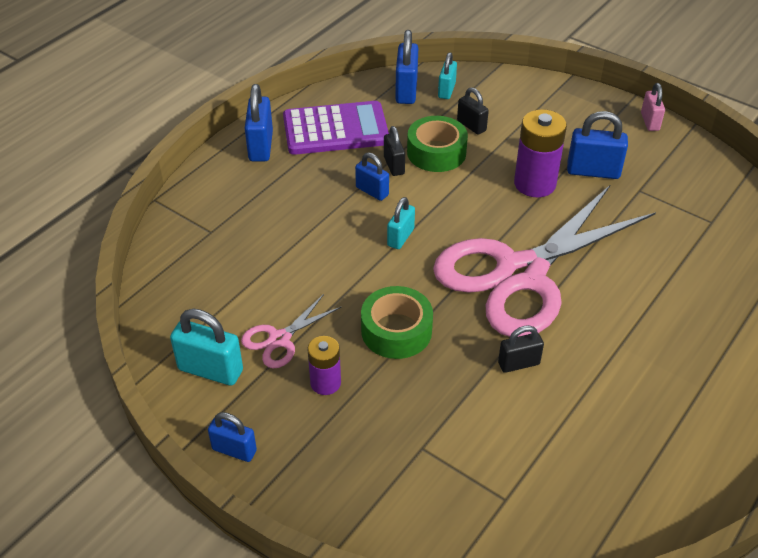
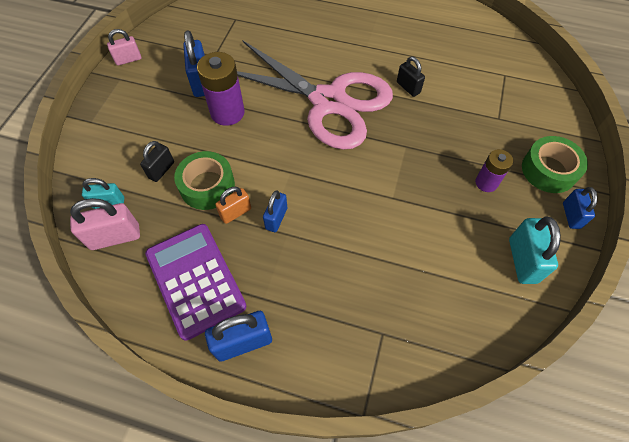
camera: 110 degrees left, 15 degrees up
(279, 339) = (467, 226): pink scissors -> none
(394, 165) = (235, 212): black padlock -> orange padlock
(396, 331) = (418, 156): green tape -> green tape (549, 170)
(400, 237) = (324, 181): turquoise padlock -> none
(406, 91) = (115, 237): blue padlock -> pink padlock

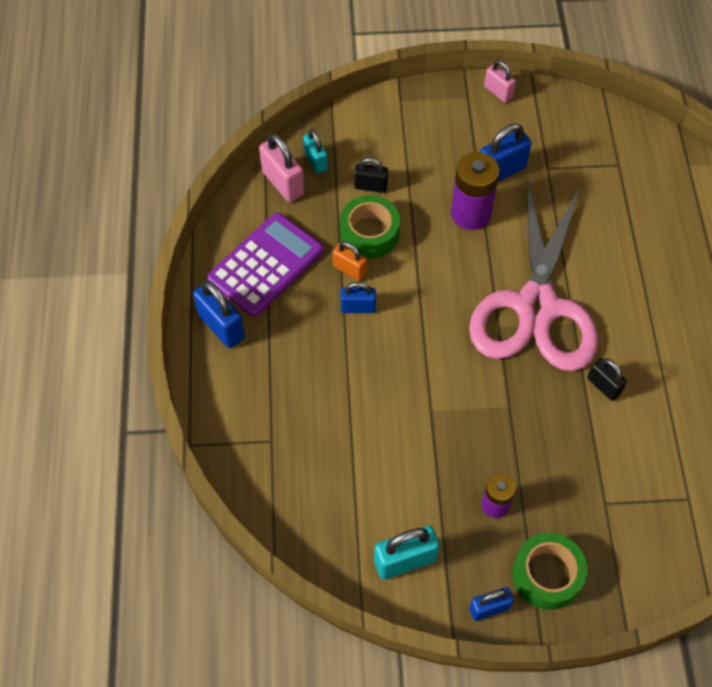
camera: 70 degrees right, 0 degrees up
(408, 87) = (603, 386): black padlock -> black padlock turned 75 degrees counterclockwise

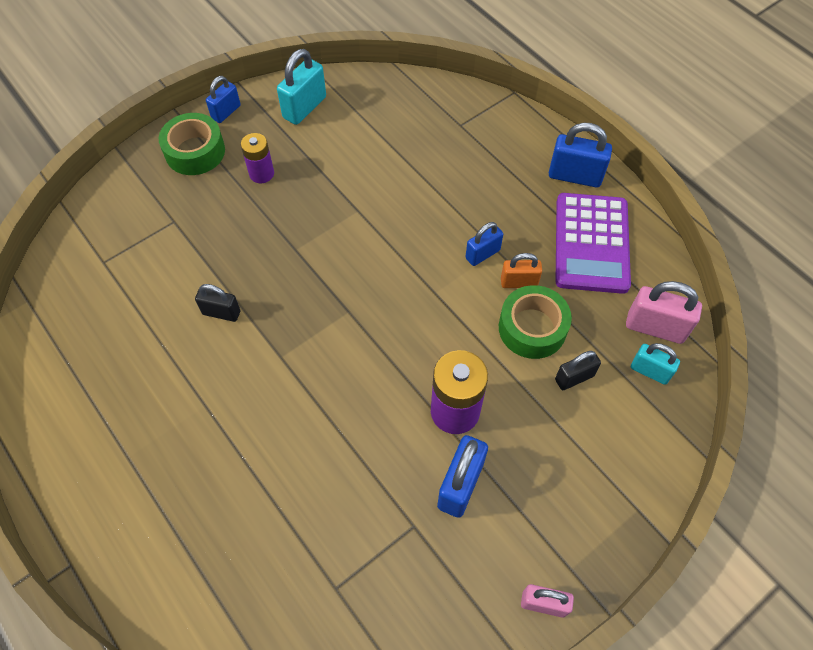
camera: 145 degrees right, 0 degrees up
(536, 307) = (326, 350): pink scissors -> none

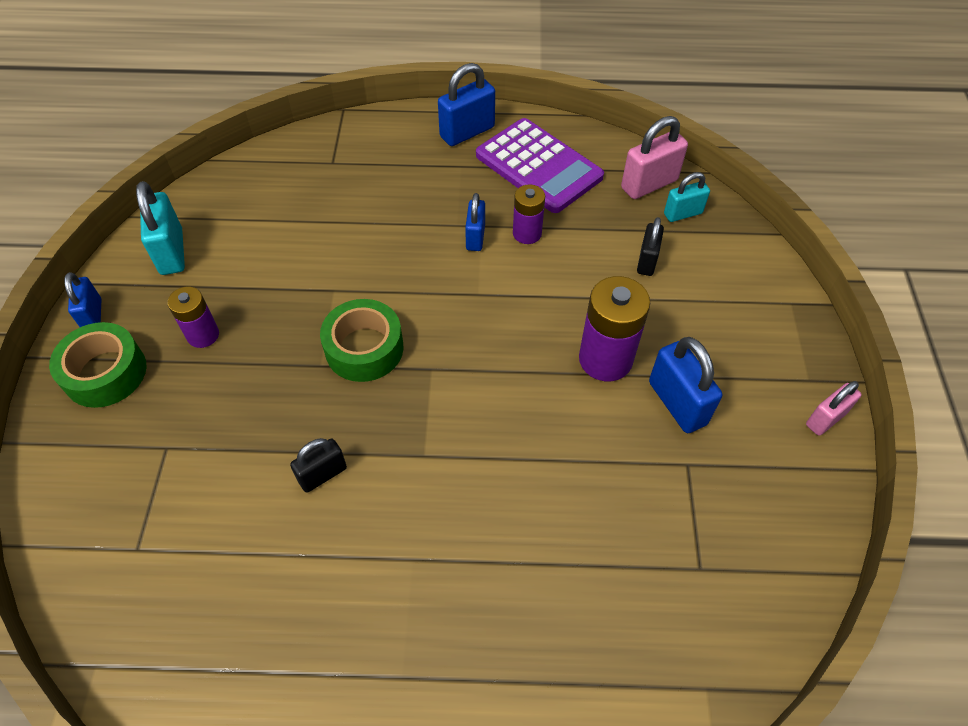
camera: 50 degrees left, 5 degrees down
(519, 282) = (527, 233): orange padlock -> purple battery
(532, 328) = (577, 255): green tape -> green tape (364, 348)

